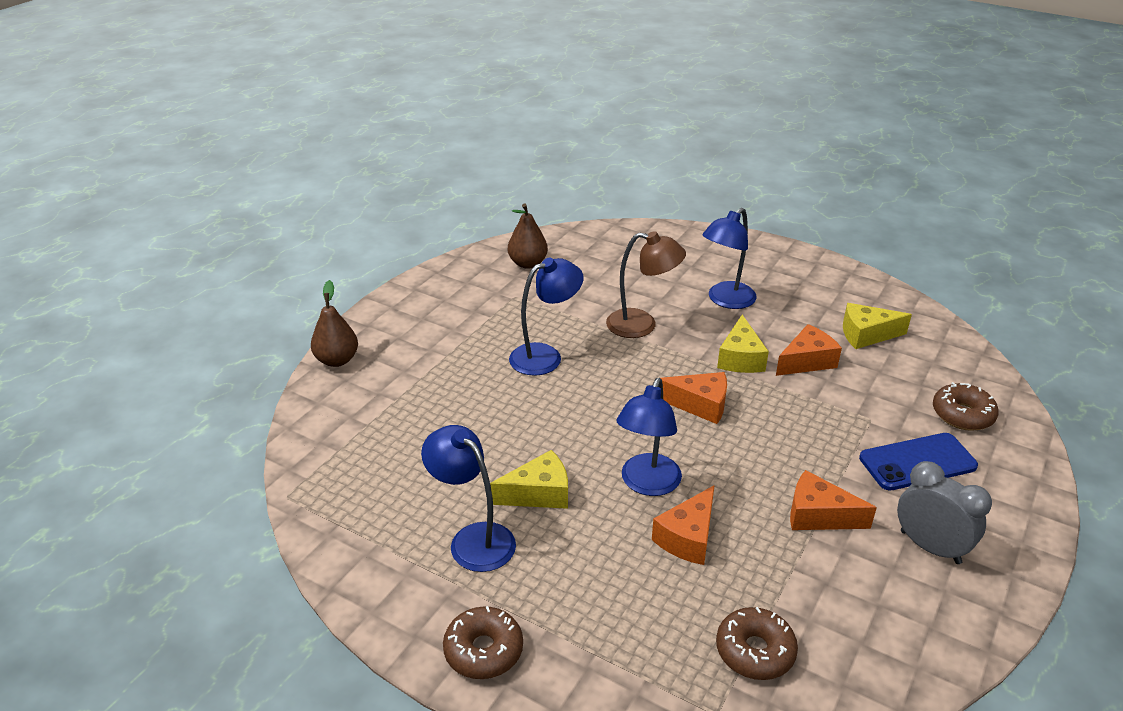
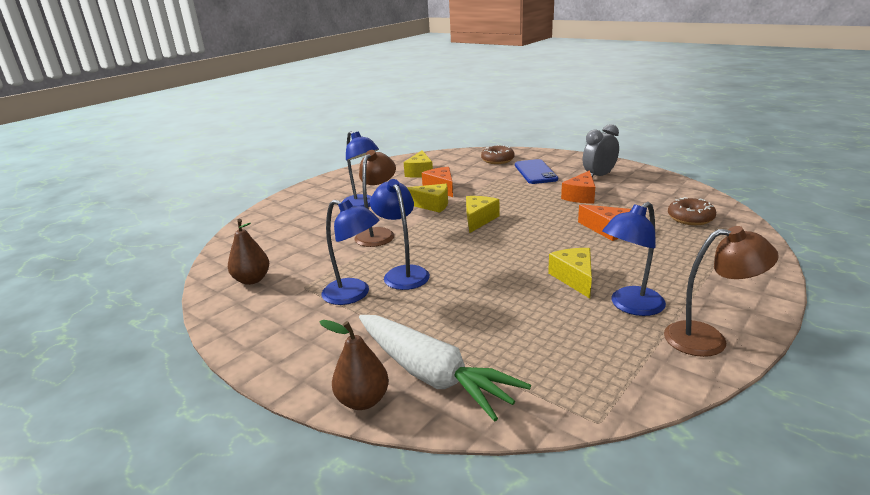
camera: 80 degrees left, 10 degrees down
(364, 393) = (432, 375): none -> white carrot
(401, 599) = (708, 339): none -> brown lamp
(483, 650) = (739, 301): brown donut -> none
(647, 484) = (560, 240): blue lamp -> blue lamp (354, 294)
(700, 405) = (478, 220): orange cheese -> yellow cheese

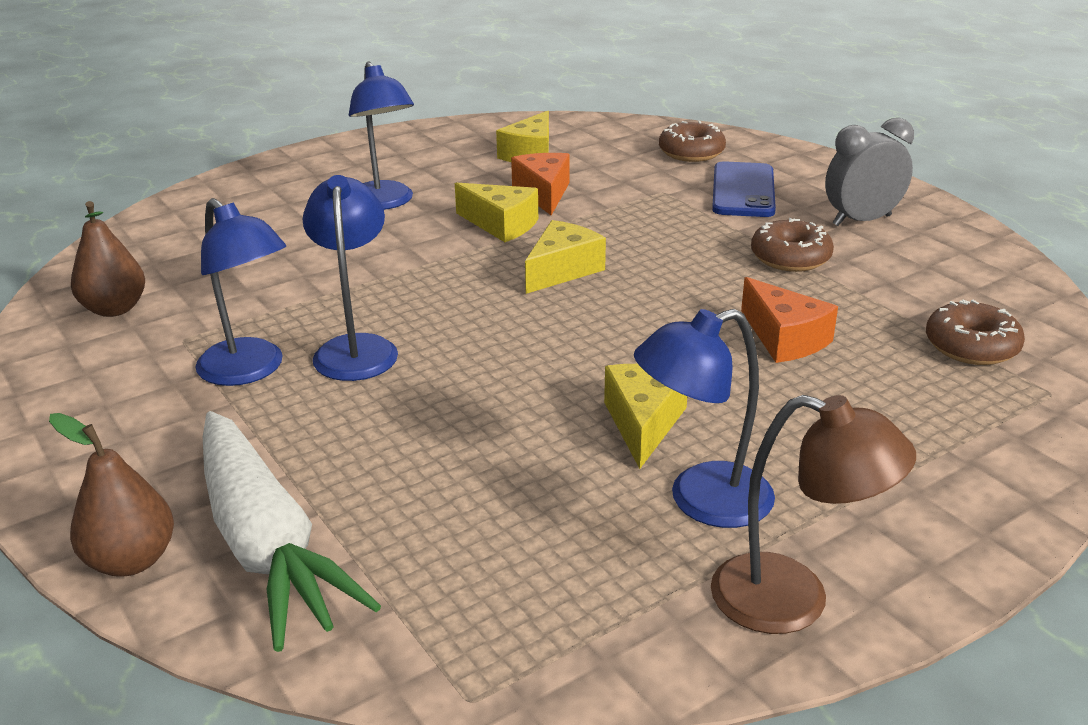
camera: 15 degrees right, 5 degrees up
(378, 234) = (370, 264): brown lamp -> none
(581, 196) = (790, 258): orange cheese -> brown donut

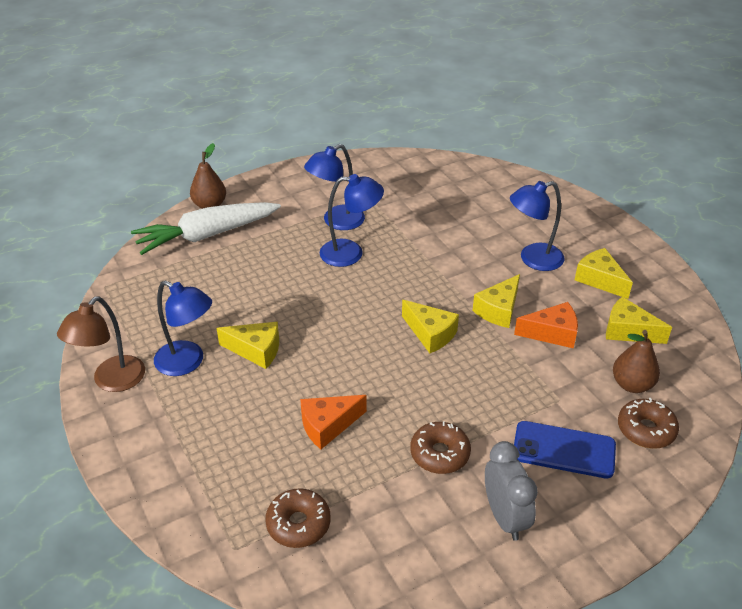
camera: 95 degrees right, 10 degrees up
(114, 309) = (403, 177): brown pear -> brown pear (632, 384)
(431, 165) = (599, 280): none -> yellow cheese
(701, 501) = (187, 362): blue lamp -> blue lamp turned 135 degrees clockwise

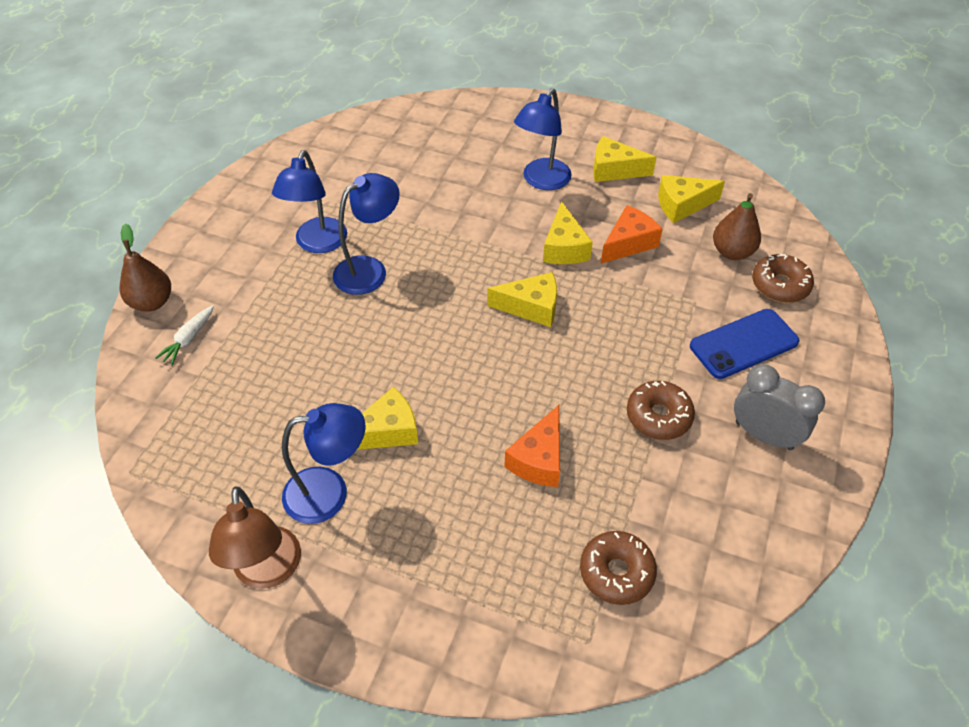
camera: 40 degrees left, 10 degrees up
(207, 235) = (189, 339): white carrot -> white carrot, size x0.40

